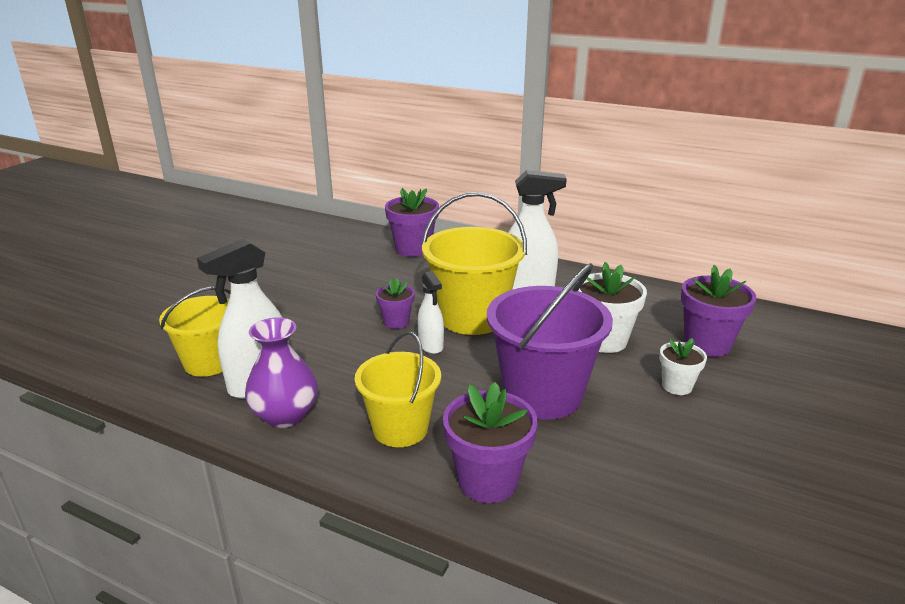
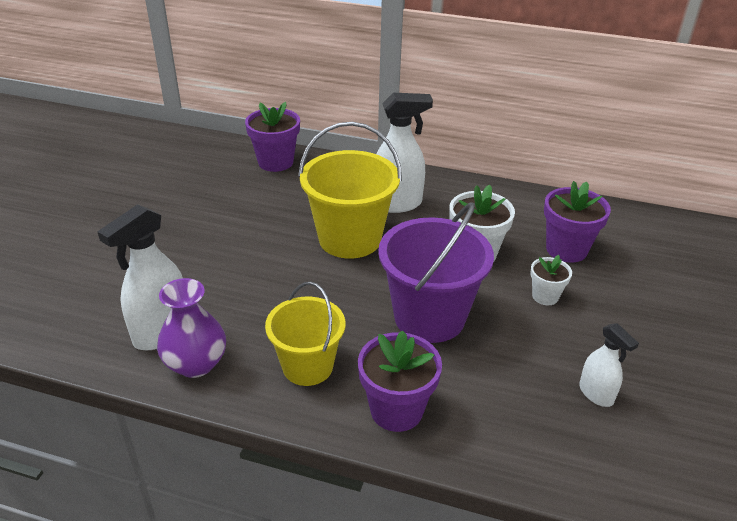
camera: 10 degrees left, 10 degrees up
(209, 362) = (103, 313): yellow bucket -> none
(396, 322) = (278, 250): purple flower pot -> none
(431, 346) = (317, 274): white spray bottle -> white spray bottle (596, 394)

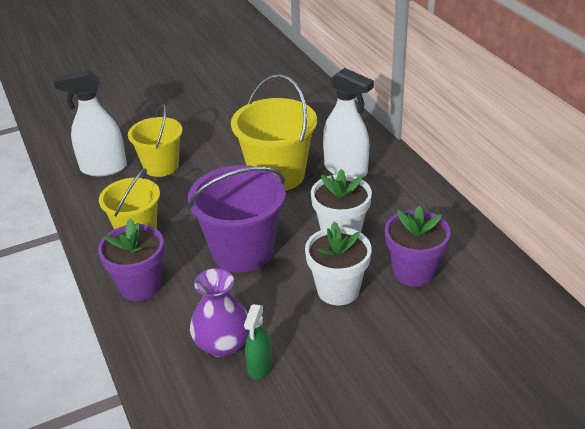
camera: 50 degrees right, 0 degrees up
(196, 364) = (93, 194): purple vase -> purple vase (223, 344)
(225, 293) = (161, 166): none -> yellow bucket
(275, 162) = (314, 100): purple flower pot -> none
(545, 296) = (338, 290): white flower pot -> white flower pot, size x1.69
(596, 394) = (260, 366): white spray bottle -> green spray bottle

